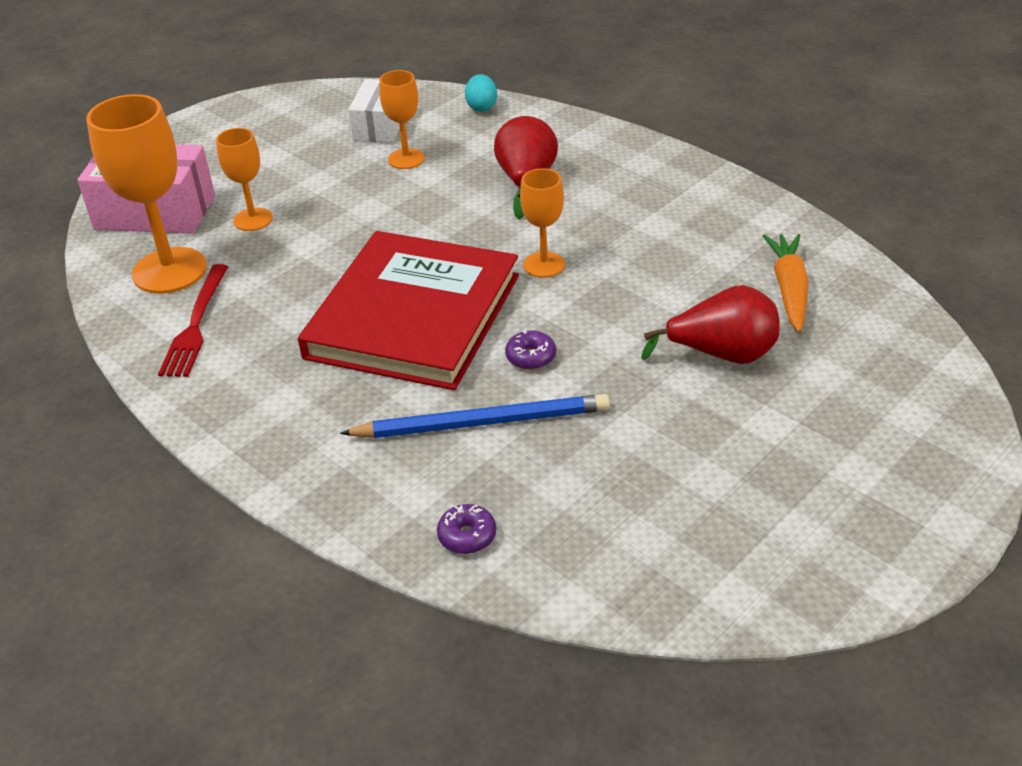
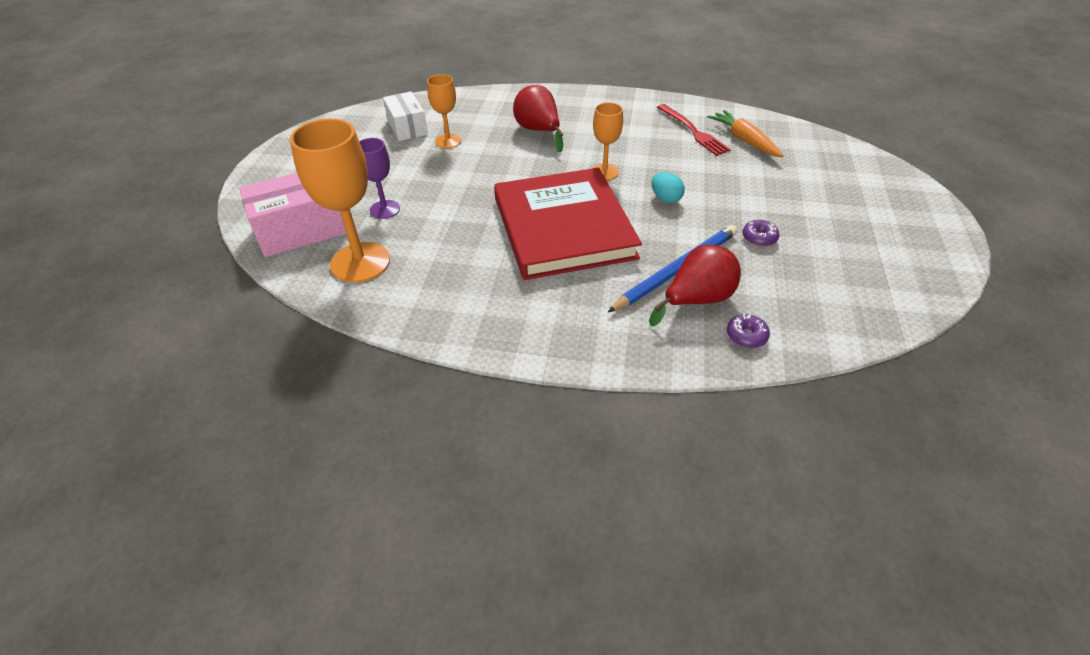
camera: 35 degrees left, 5 degrees up
(196, 324) = (422, 288): red fork -> red fork (693, 131)
(253, 219) = (385, 209): orange goblet -> purple goblet
(481, 107) = (461, 99): turquoise egg -> turquoise egg (665, 199)
(531, 357) = (659, 224): purple donut -> purple donut (759, 238)
(722, 355) = (753, 184): red pear -> red pear (697, 300)

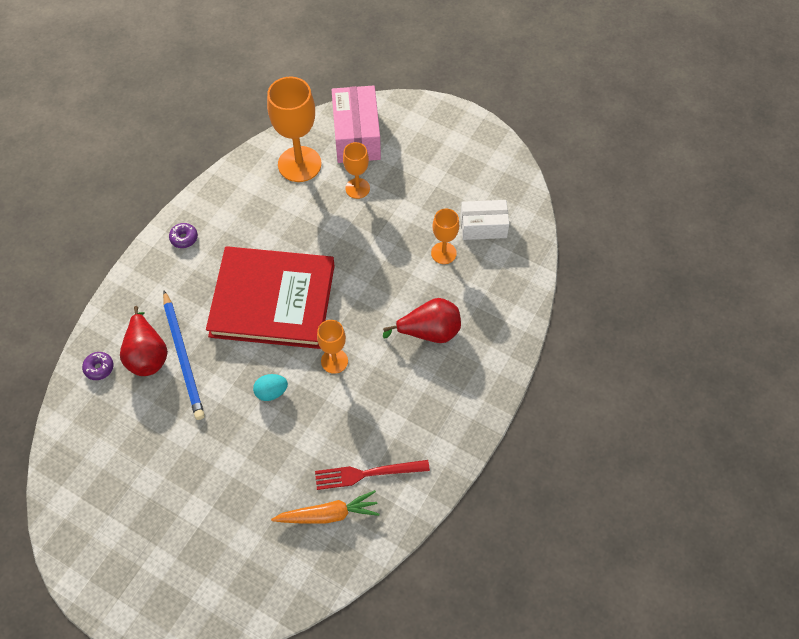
camera: 110 degrees right, 15 degrees up
(385, 209) = (357, 188): purple goblet -> orange goblet
(759, 238) = (185, 437): purple donut -> purple donut (184, 238)

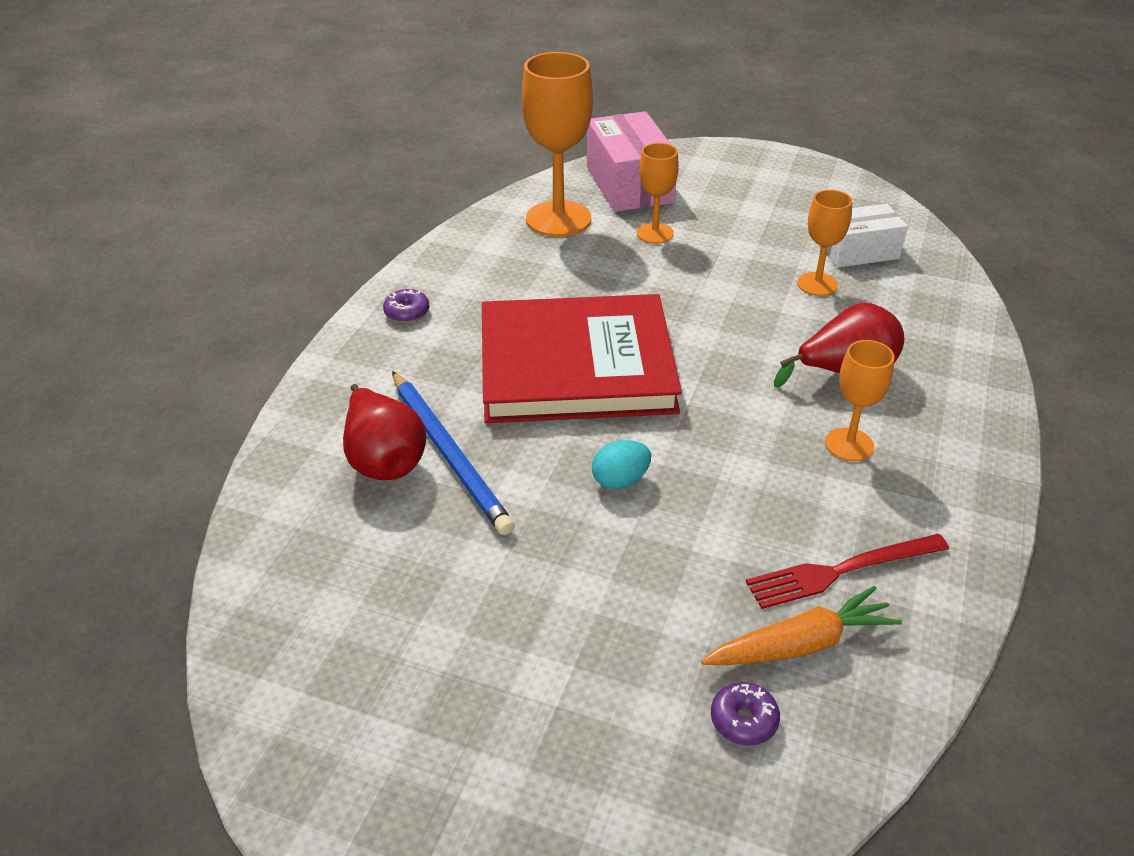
camera: 10 degrees left, 20 degrees down
(99, 368) = (300, 488): purple donut -> purple donut (743, 720)
(334, 361) = (710, 426): orange goblet -> orange goblet (849, 444)

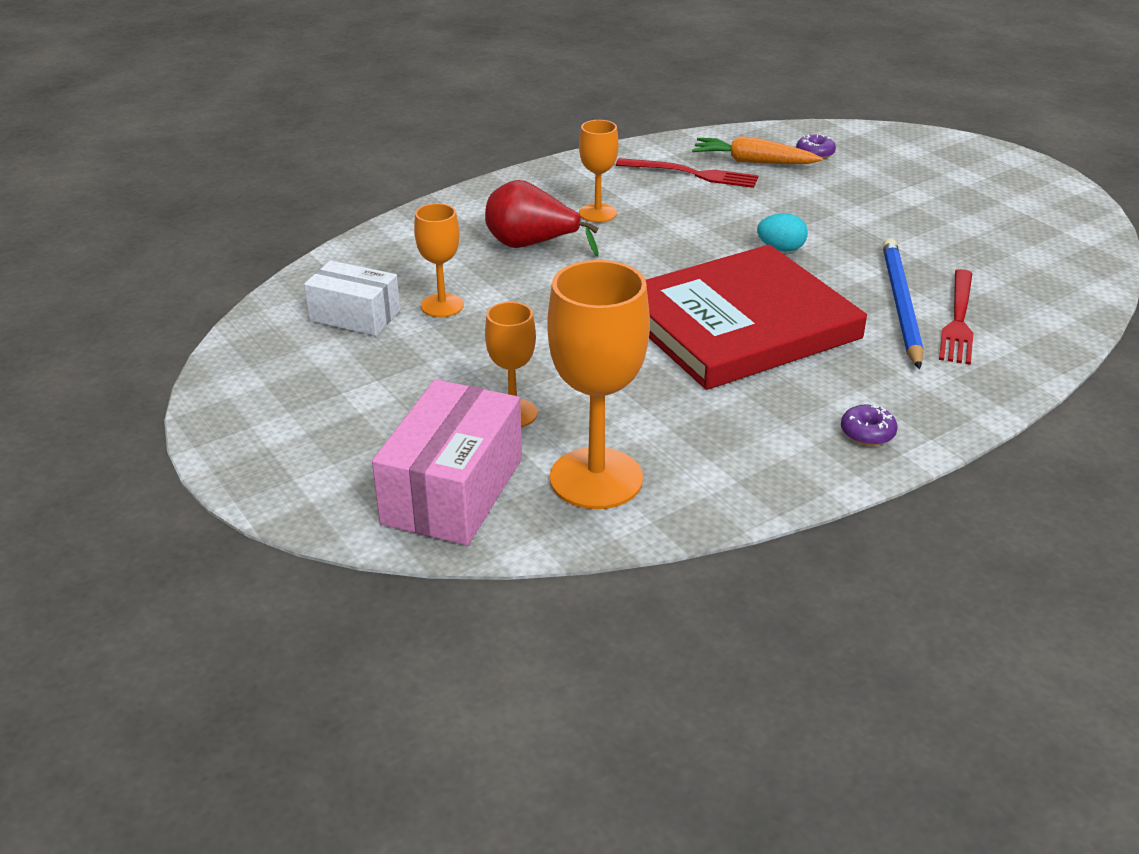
camera: 145 degrees left, 5 degrees down
(384, 459) = (958, 319): red pear -> red fork
(576, 366) = (739, 324): red book -> red book turned 60 degrees counterclockwise

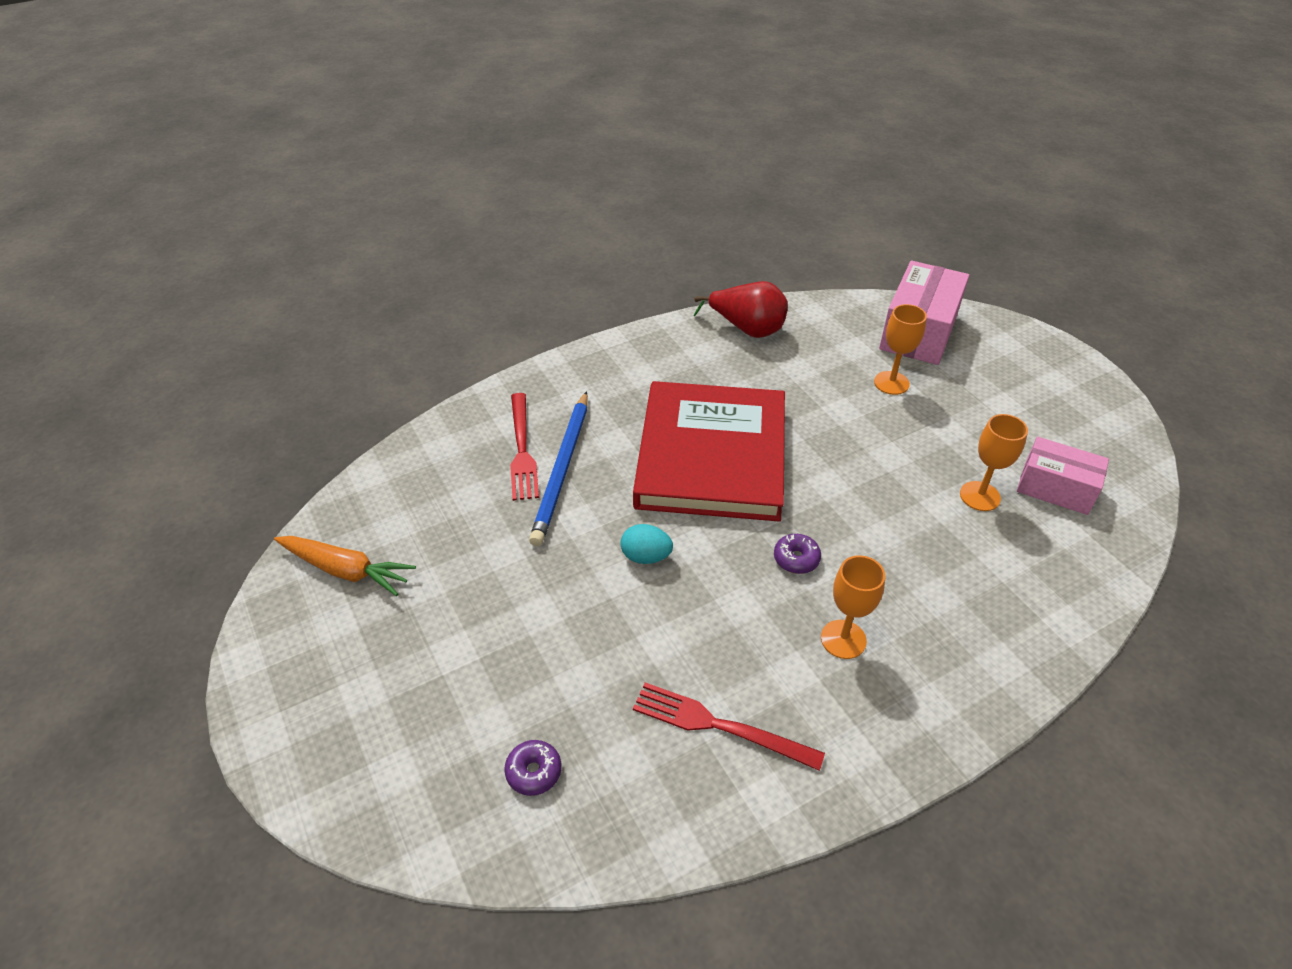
camera: 175 degrees left, 10 degrees up
(355, 316) = (1055, 488): white box -> pink box
(531, 245) = (912, 582): red pear -> red pear (747, 329)
(596, 478) = (829, 334): orange goblet -> none
(739, 324) = (711, 456): red book -> red book turned 60 degrees counterclockwise
(753, 162) = (629, 753): orange carrot -> orange carrot (346, 570)
(867, 433) = (645, 354): purple donut -> purple donut (796, 559)
(958, 319) = (522, 449): red fork -> red fork turned 150 degrees clockwise

